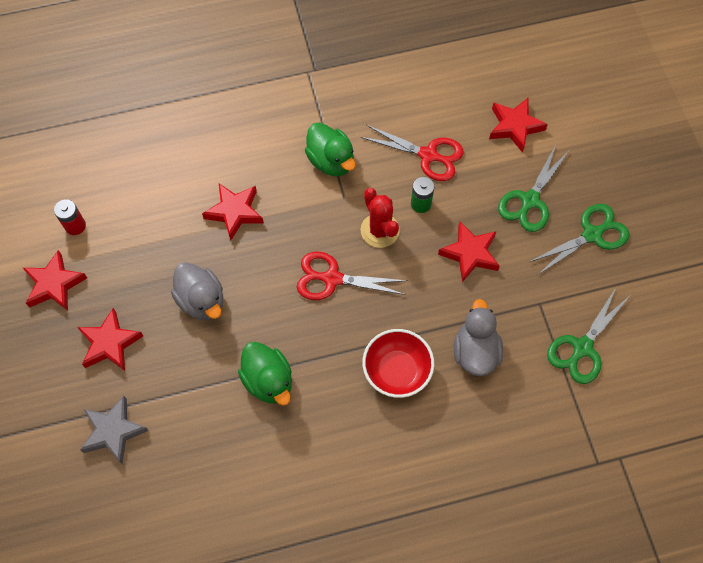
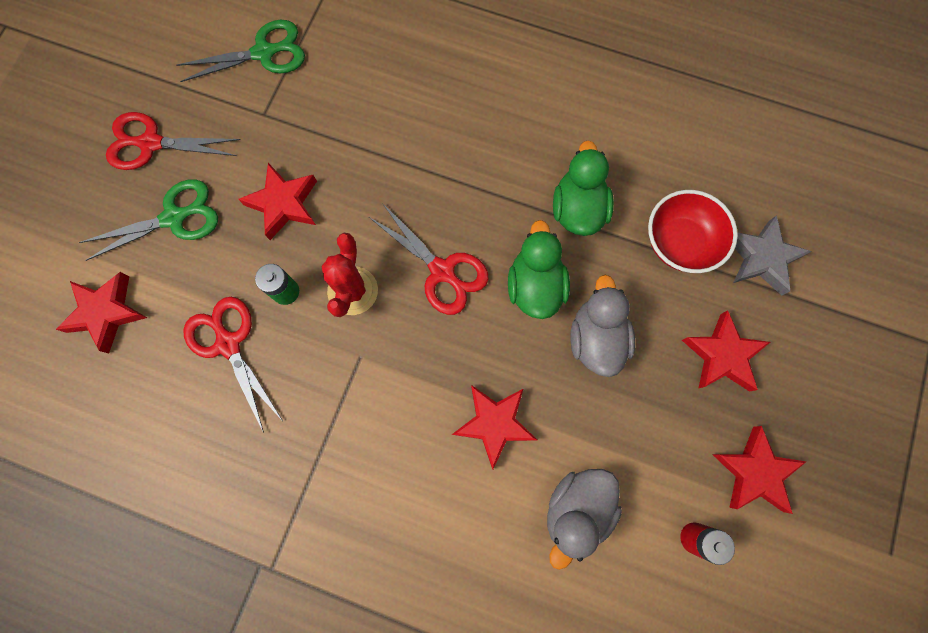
camera: 145 degrees left, 10 degrees up
(331, 161) = (340, 414): green duck -> green duck (535, 286)
(397, 371) = (448, 140): red bowl -> red bowl (680, 242)
(475, 352) = (361, 110): grey duck -> grey duck (576, 509)
(592, 234) = (151, 143): green scissors -> red scissors

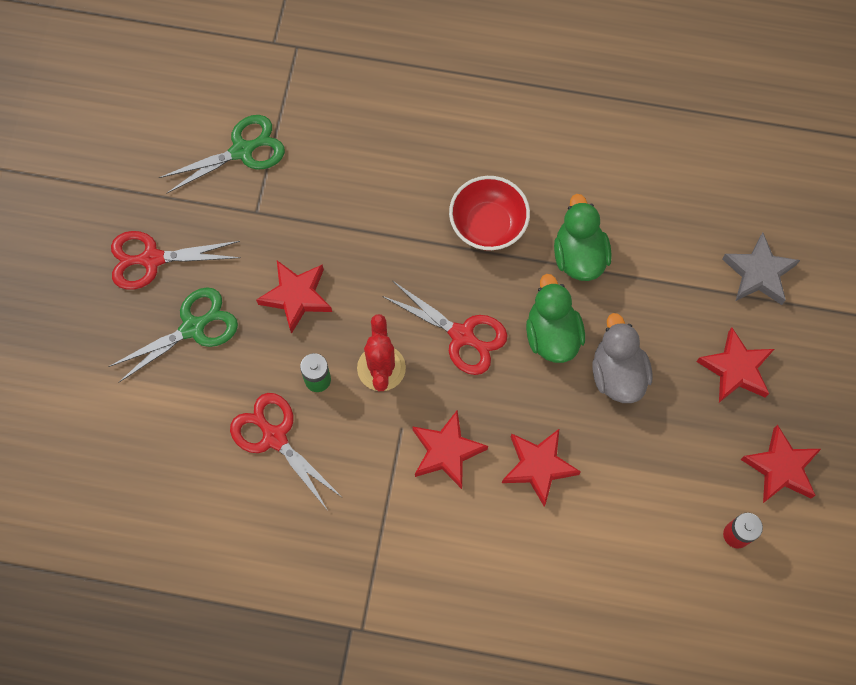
camera: 10 degrees left, 5 degrees down
(106, 312) = (150, 428): red star -> red star (446, 451)
(576, 509) = (627, 528): grey duck -> none
(680, 242) = (680, 271): red bowl -> red bowl (488, 225)

